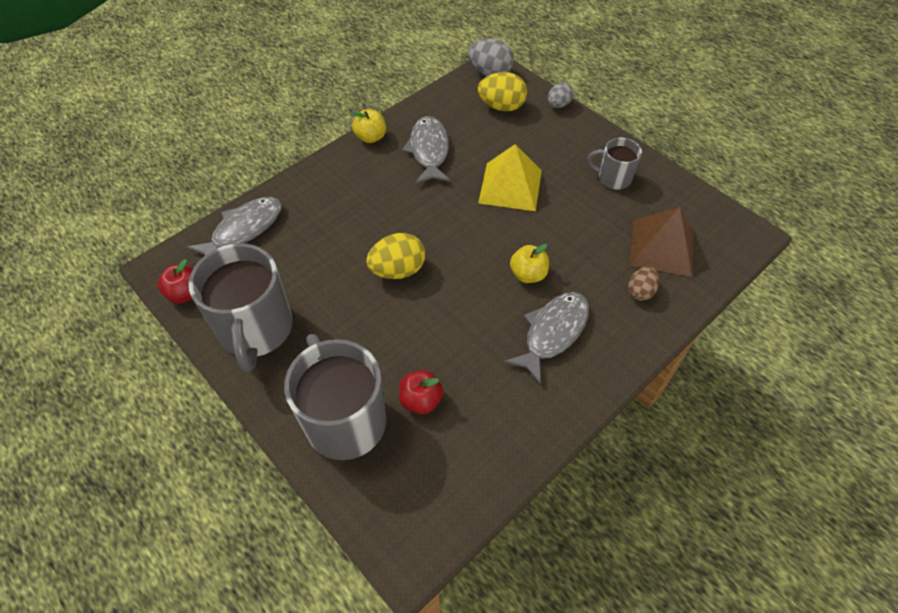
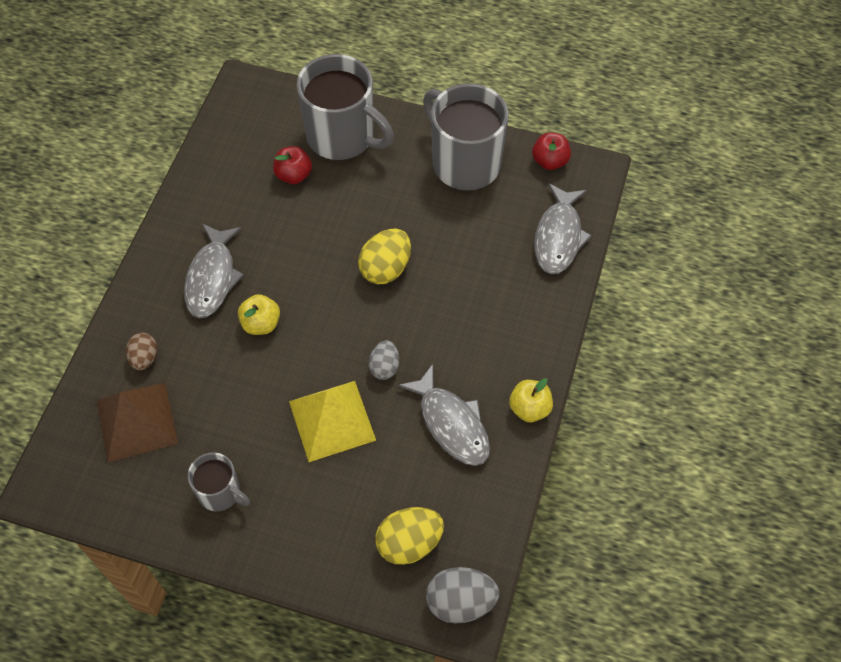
camera: 150 degrees right, 5 degrees up
(558, 105) = (338, 587): grey egg -> grey egg (384, 367)
(613, 178) = (220, 493): grey mug -> grey mug turned 45 degrees clockwise

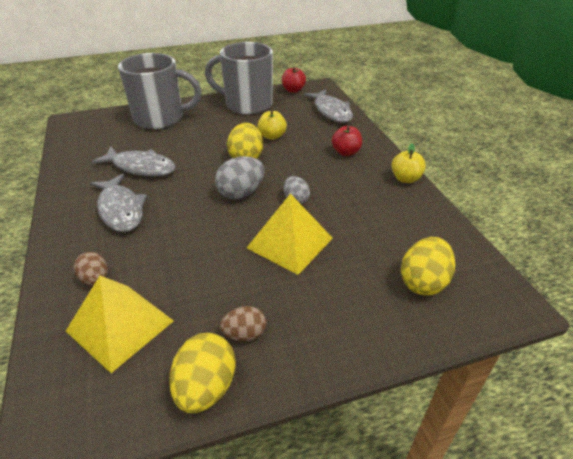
camera: 35 degrees left, 20 degrees down
(137, 421) = (120, 325): brown pyramid -> yellow pyramid
(162, 519) = (206, 387): none -> yellow egg
(220, 493) = (244, 334): grey mug -> brown egg
(261, 323) = (183, 217): yellow apple -> yellow apple (272, 136)
(294, 175) = (142, 143): red apple -> red apple (346, 152)
(451, 423) = (370, 206): grey fish -> grey fish (141, 167)
(460, 602) = (499, 296): grey egg -> grey egg (241, 193)

